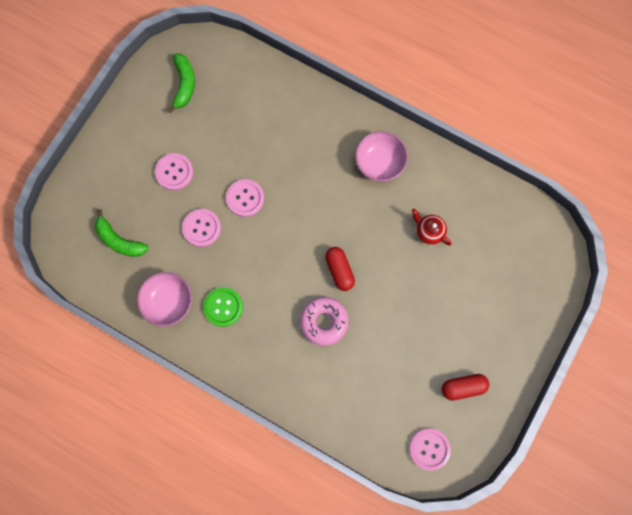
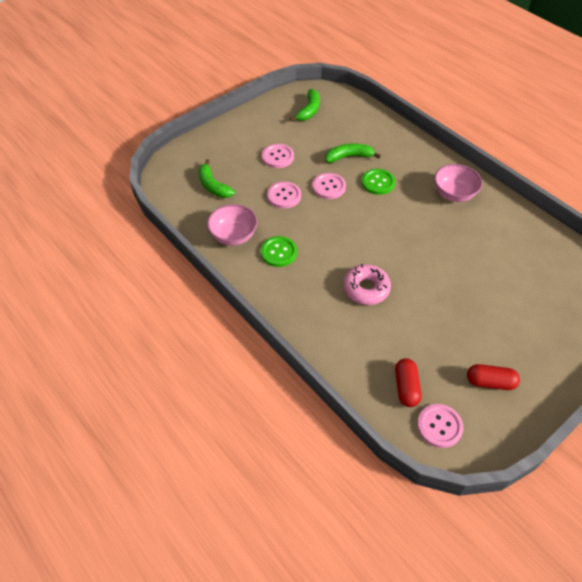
camera: 20 degrees right, 25 degrees down
(253, 145) = (349, 157): none -> green banana
(295, 174) = (378, 183): none -> green button
(339, 270) = (393, 256): red capsule -> red capsule (406, 387)
(429, 231) = (486, 251): red teapot -> none

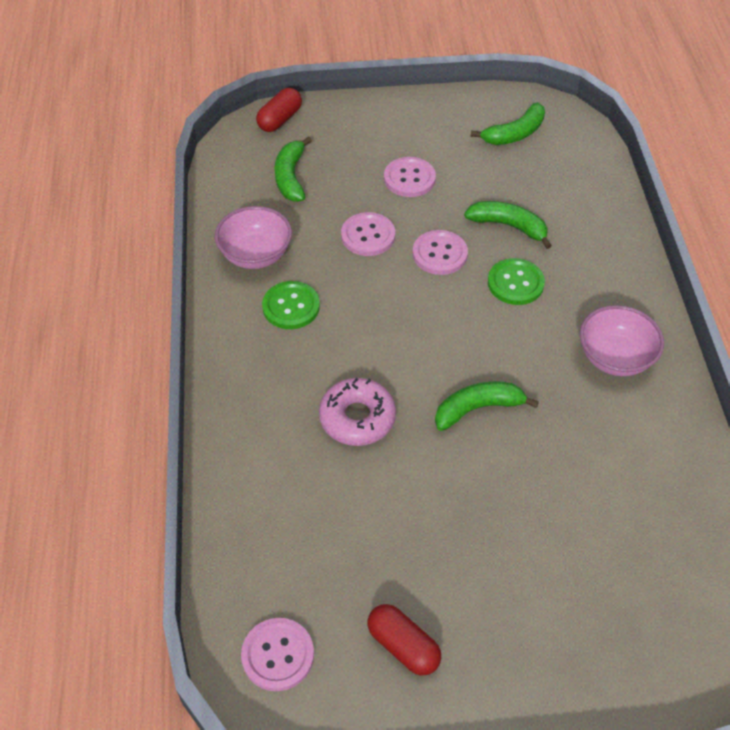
camera: 35 degrees right, 0 degrees up
(406, 387) = (284, 577): red capsule -> red capsule (280, 119)
(417, 251) = (477, 409): none -> green banana

